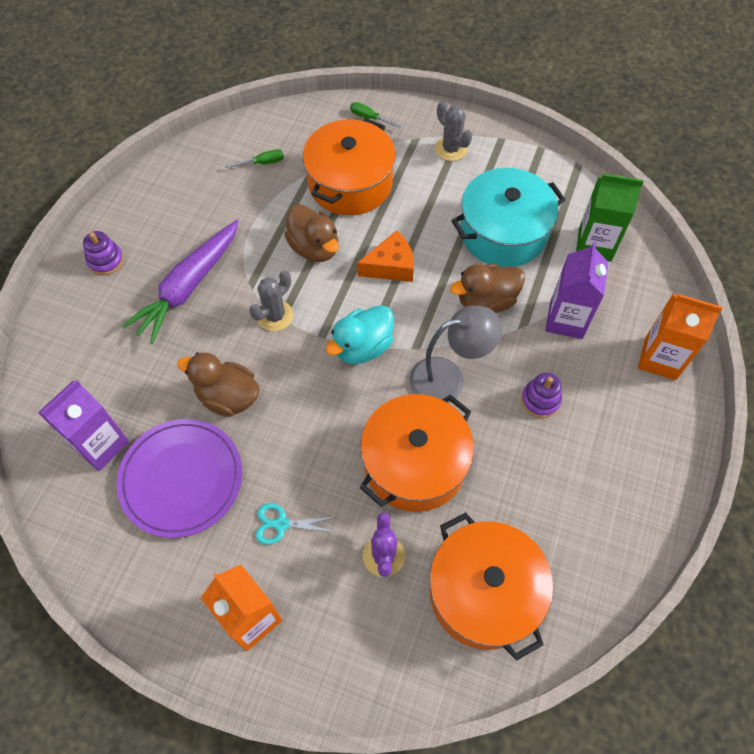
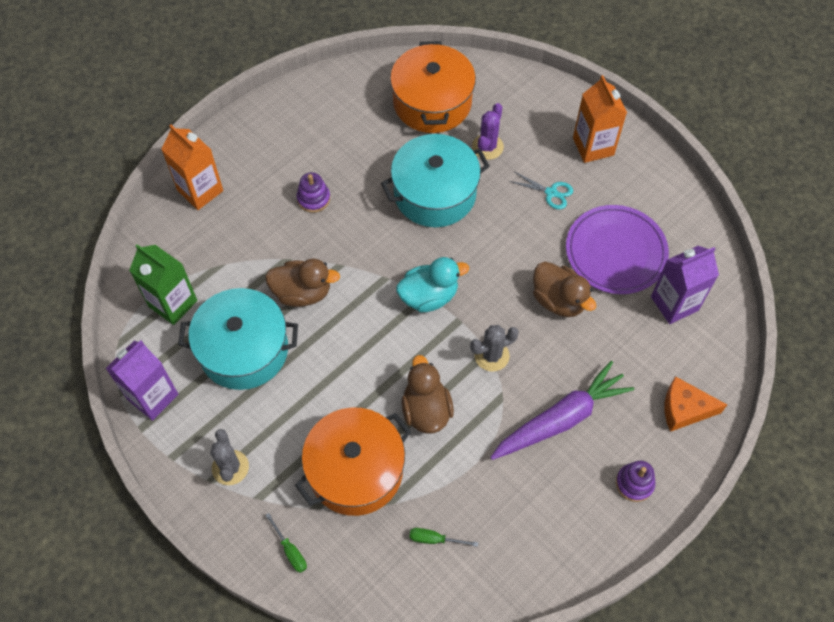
camera: 155 degrees left, 0 degrees up
(391, 266) = (365, 360): orange cheese -> orange cheese (684, 409)
(414, 463) = (435, 193): orange pot -> turquoise pot
(448, 378) = (373, 243): grey lamp -> none
(566, 319) = (248, 249): purple carton -> purple carton (152, 396)

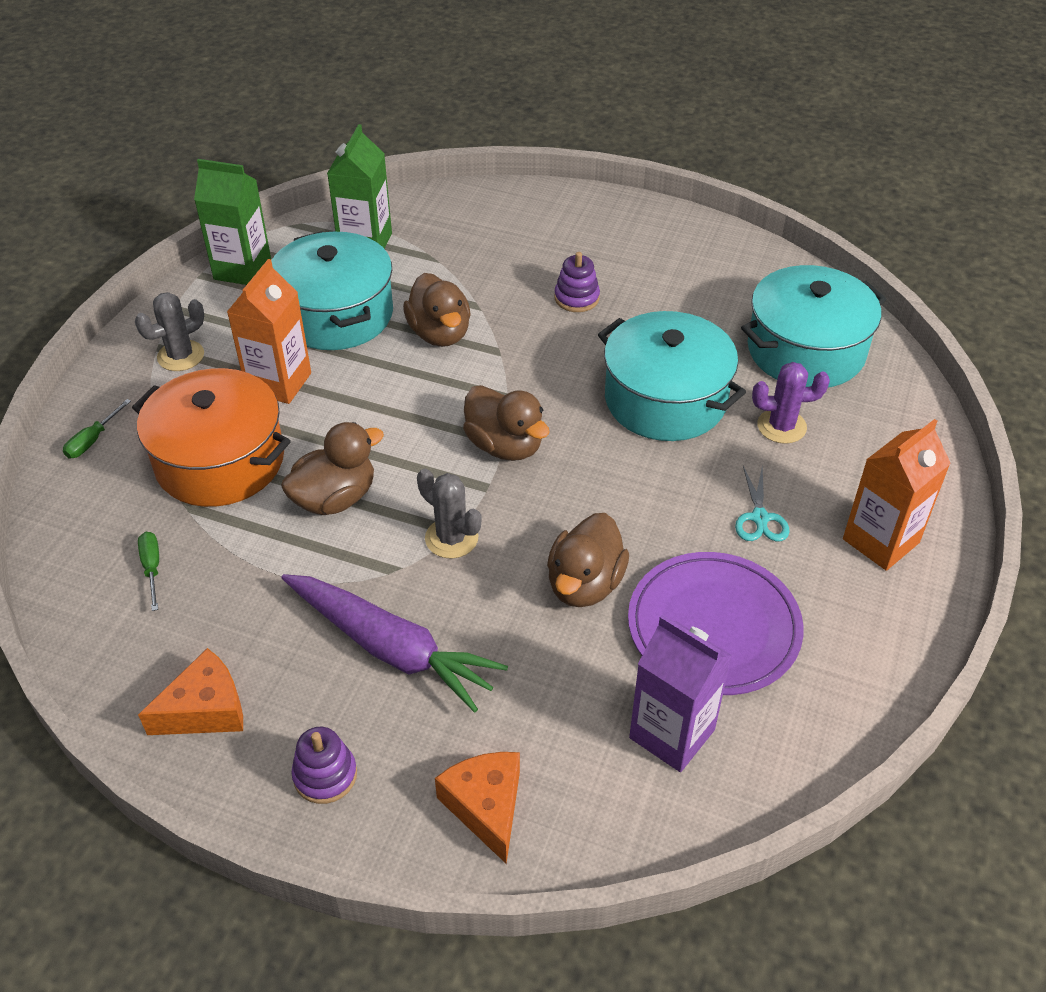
camera: 65 degrees right, 15 degrees down
(152, 396) = (242, 269): purple carton -> green carton
(200, 190) = (522, 211): orange carton -> orange carton (279, 383)
(429, 296) = (505, 445): turquoise duck -> brown duck
(432, 102) = (806, 350): orange pot -> turquoise pot
(563, 535) = (206, 709): none -> orange cheese

